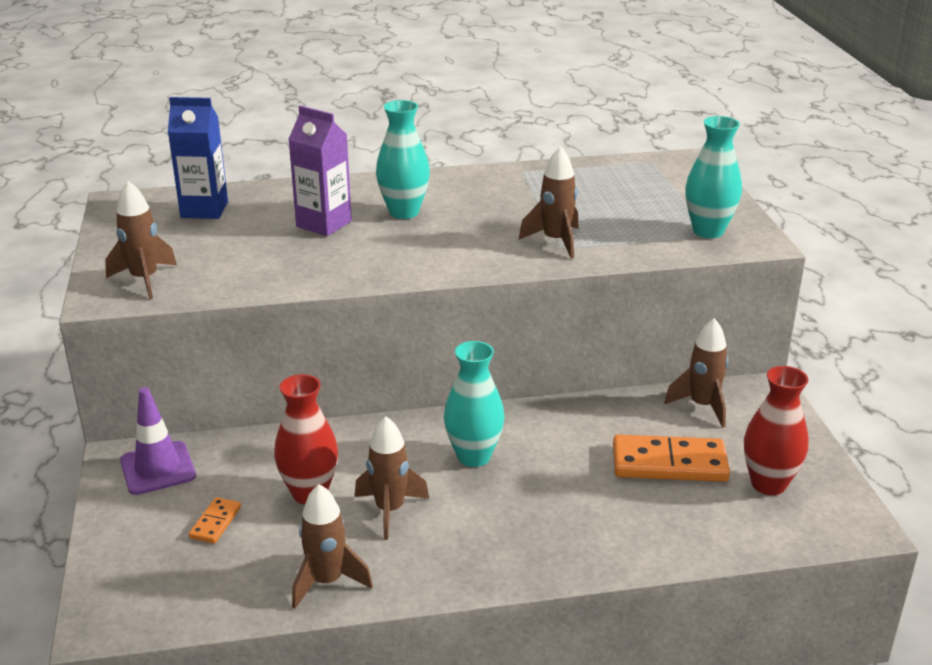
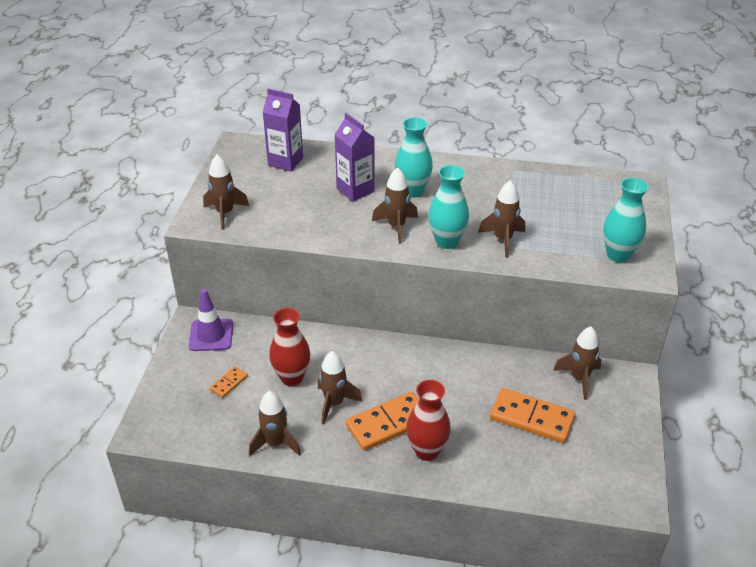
camera: 20 degrees right, 10 degrees up
(204, 210) = (285, 162): blue carton -> purple carton
(405, 252) = (396, 227): none -> brown rocket
(473, 456) = (404, 378): turquoise vase -> turquoise vase (447, 241)
(481, 516) = (388, 423): none -> orange domino
(768, 484) = (592, 453): red vase -> red vase (427, 451)

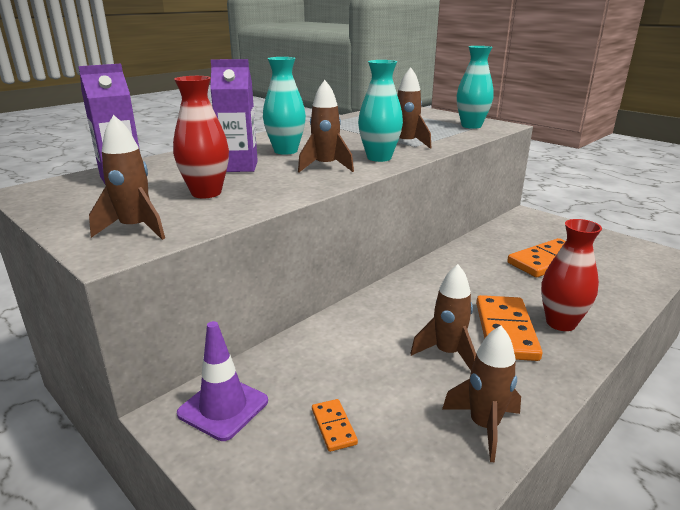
camera: 55 degrees left, 15 degrees down
(292, 377) = (376, 368): red vase -> red vase (206, 193)
(579, 379) = (514, 230): brown rocket -> none

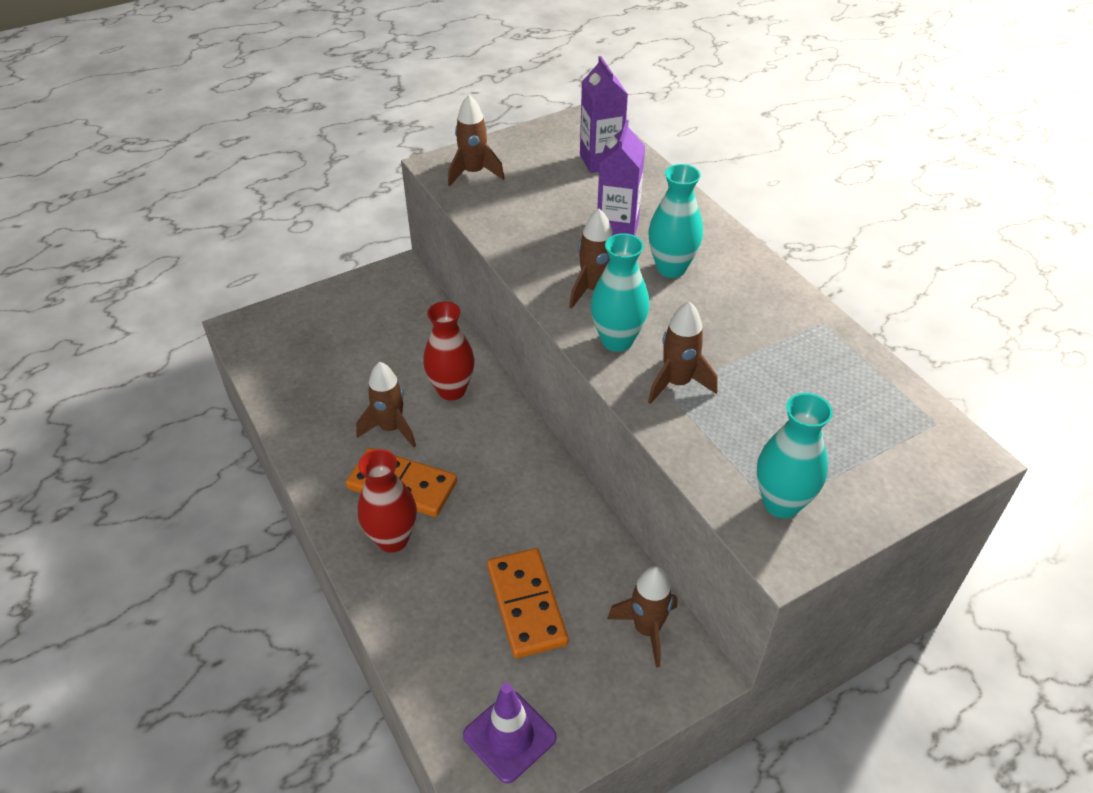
camera: 105 degrees right, 20 degrees up
(206, 193) = (541, 206): red vase -> red vase (452, 390)
(223, 407) = (395, 292): purple traffic cone -> purple traffic cone (509, 736)
(334, 426) = (347, 342): orange domino -> none
(484, 426) = (302, 419): brown rocket -> brown rocket (646, 629)

